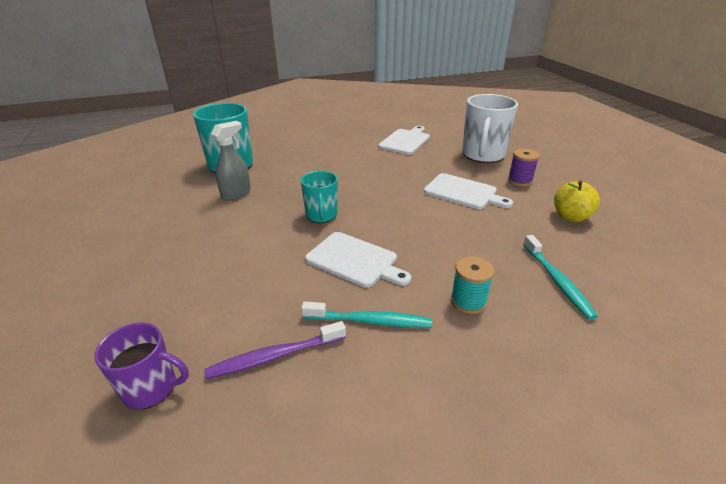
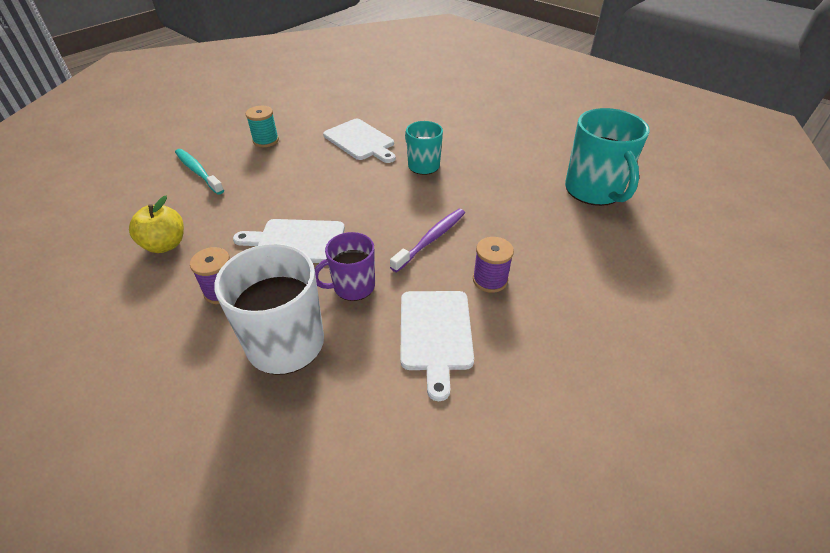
camera: 150 degrees right, 10 degrees up
(151, 388) = (405, 72): purple mug -> purple mug (353, 286)
(236, 194) = (526, 160): grey spray bottle -> none
(274, 356) = (363, 92): purple toothbrush -> purple toothbrush (431, 239)
(355, 260) = (360, 141): white cutting board -> white cutting board turned 135 degrees counterclockwise
(358, 148) = (490, 280): none -> purple spool
(370, 321) = (324, 115): turquoise toothbrush -> none

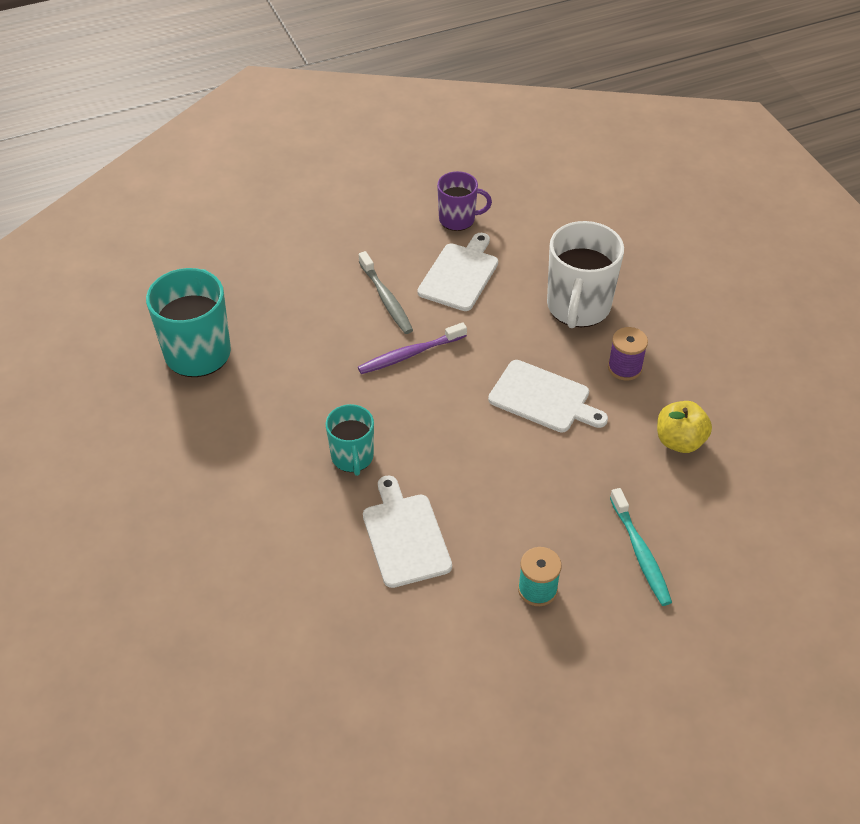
camera: 155 degrees left, 5 degrees up
(353, 286) = (507, 333): purple mug -> purple mug (458, 219)
(490, 280) = (386, 299): purple spool -> grey toothbrush

